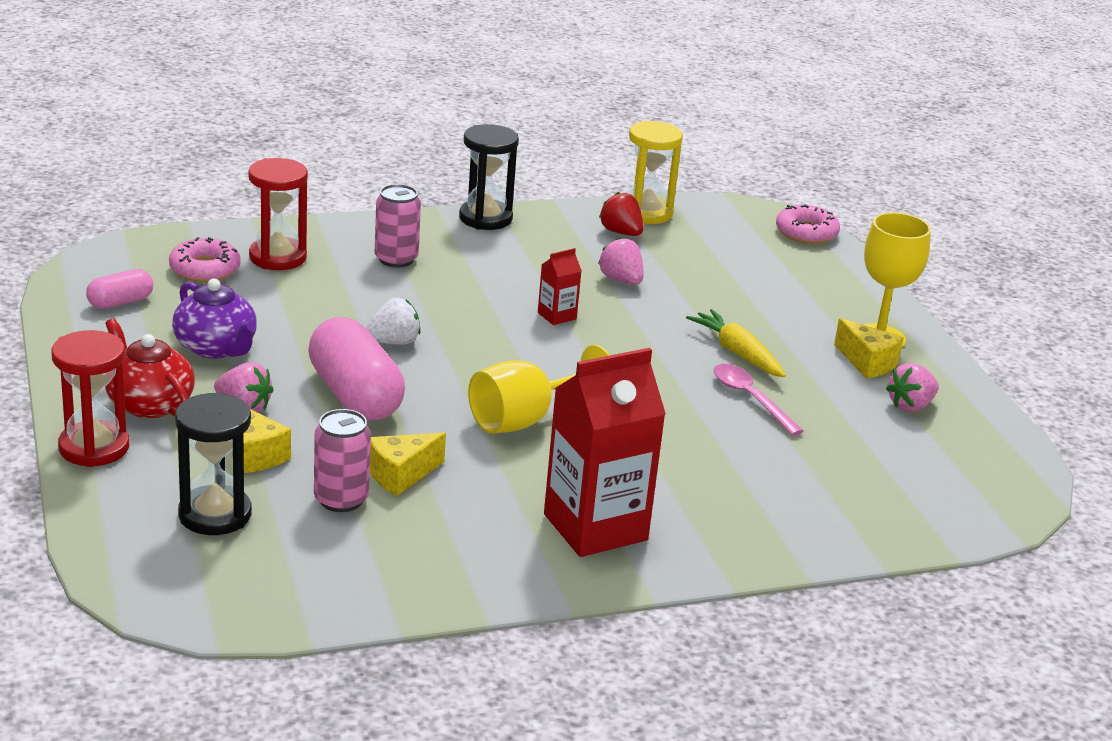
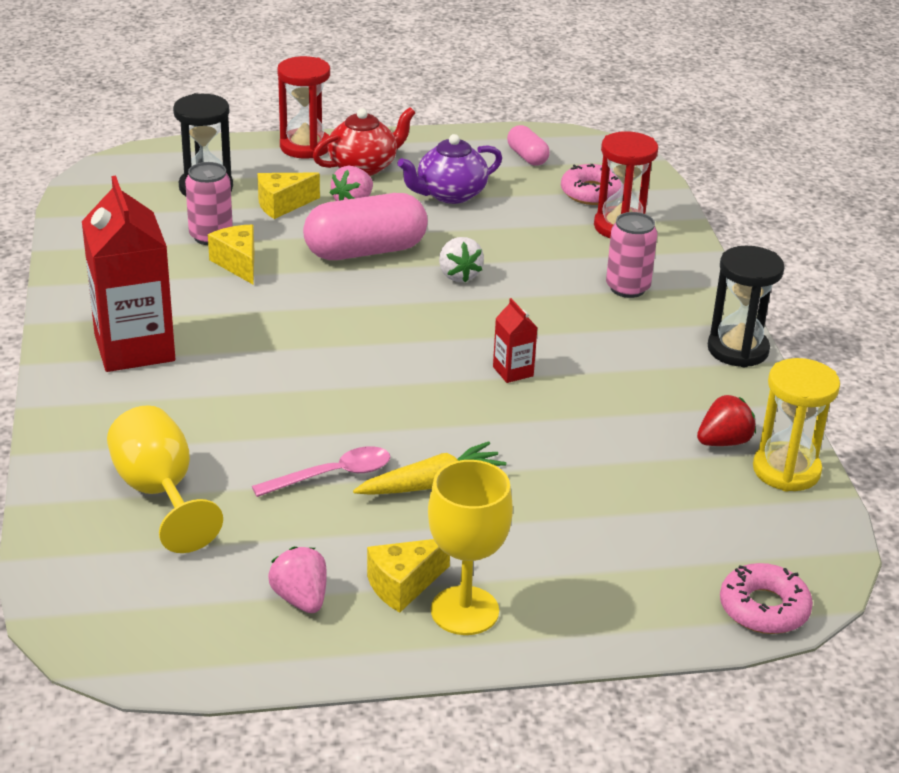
camera: 100 degrees right, 5 degrees up
(525, 419) = (314, 331): yellow goblet -> yellow goblet (160, 493)
(621, 280) = (599, 425): pink strawberry -> none

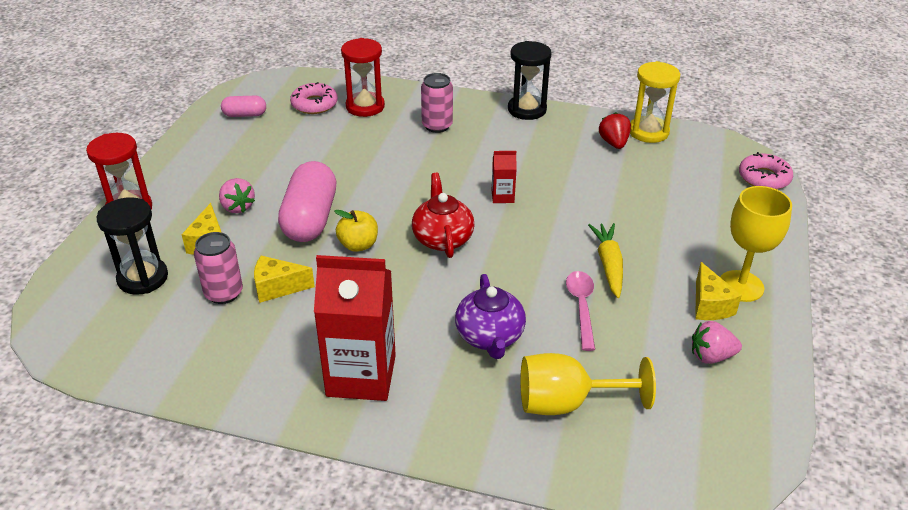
camera: 65 degrees left, 5 degrees up
(341, 293) = (358, 245): none -> yellow apple
(364, 166) = (188, 188): red teapot -> red teapot (442, 238)
(450, 194) = (265, 160): purple teapot -> purple teapot (490, 337)
(458, 275) = (374, 186): white strawberry -> none

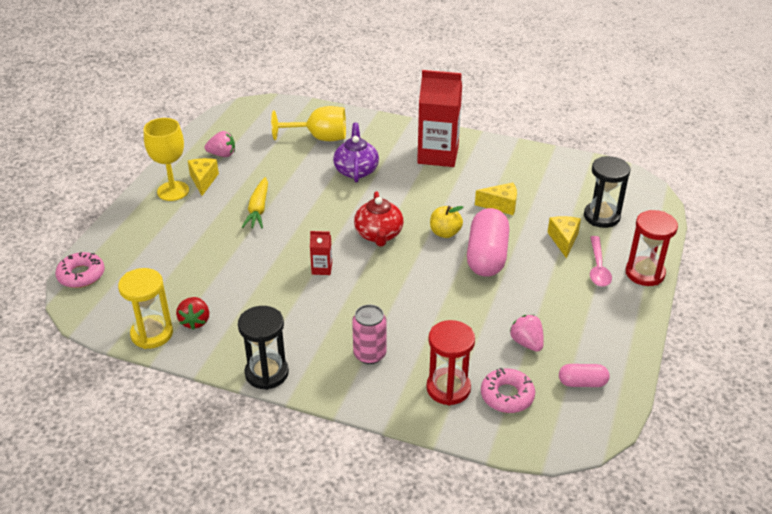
camera: 175 degrees left, 0 degrees up
(223, 293) = (538, 204): pink can -> none
(237, 207) = (551, 270): pink strawberry -> pink strawberry (526, 343)
(581, 307) = (290, 184): pink spoon -> pink spoon (598, 267)

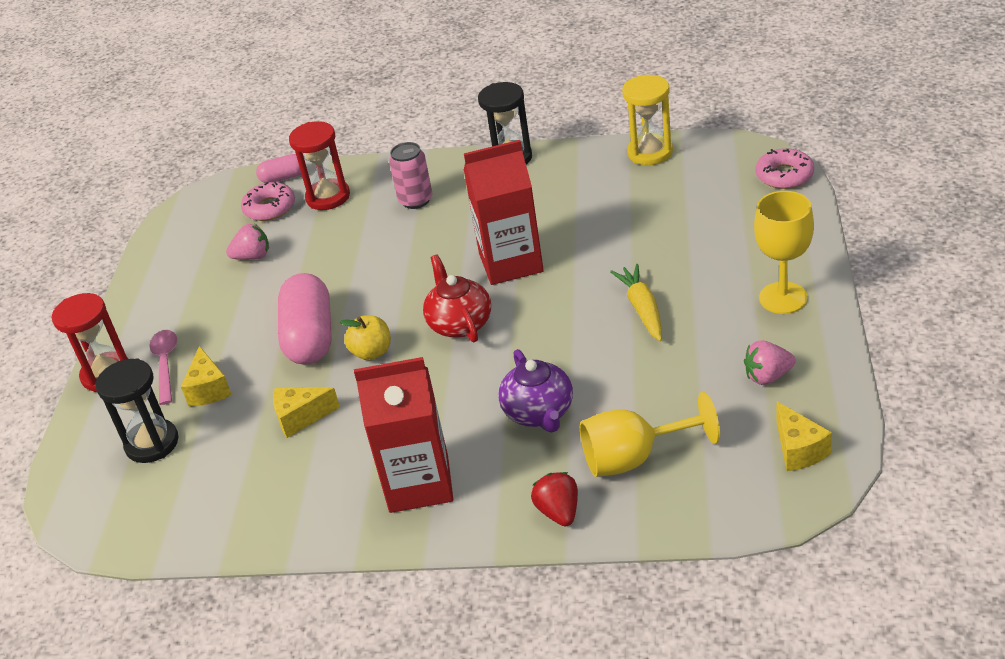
camera: 170 degrees right, 0 degrees up
(195, 321) = (615, 174): red strawberry -> red strawberry (559, 512)
(203, 181) = (755, 325): yellow cheese -> yellow cheese (798, 450)
(322, 268) = (511, 263): red carton -> red carton, size x2.27
(526, 343) = (253, 257): pink strawberry -> pink strawberry turned 60 degrees counterclockwise
(582, 383) = (195, 238): pink capsule -> pink capsule (283, 178)

